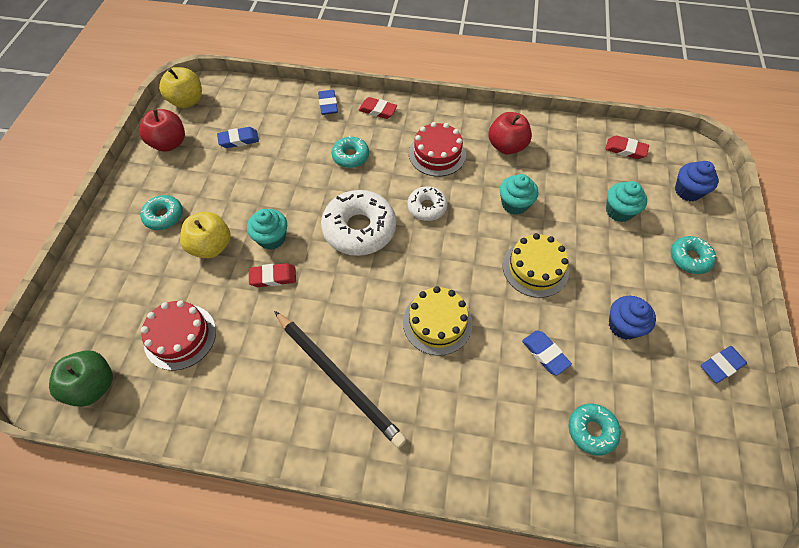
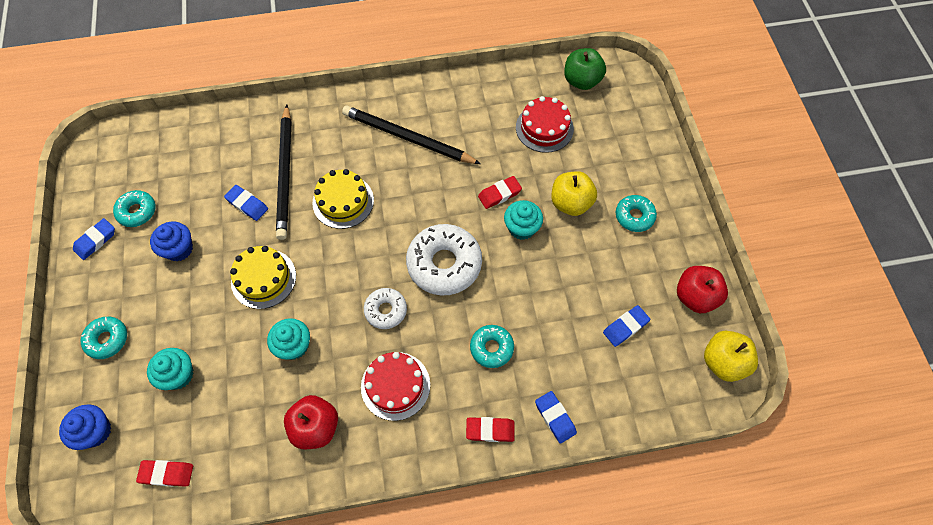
camera: 160 degrees right, 5 degrees up
(495, 378) = (285, 174): none -> black pencil
(591, 430) = (207, 161): turquoise donut -> turquoise donut (137, 211)

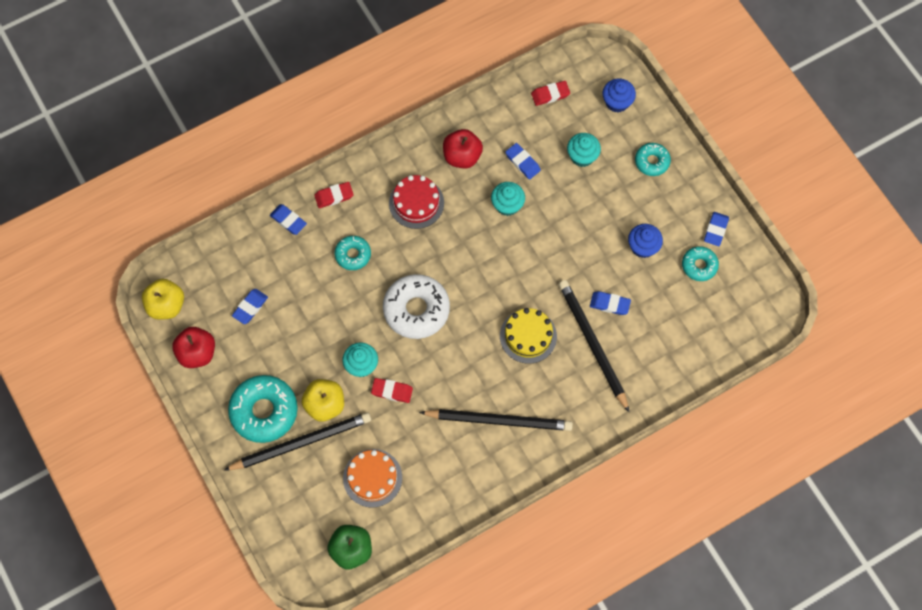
camera: 160 degrees right, 5 degrees up
(249, 392) = (522, 162): none -> blue eraser
(263, 278) = (559, 247): yellow cake -> none
(386, 310) = (448, 255): white donut -> none
(499, 194) = (392, 391): red eraser -> red eraser turned 60 degrees clockwise
(544, 128) = (372, 478): red cake -> orange cake
(604, 177) = (301, 442): none -> black pencil
(634, 216) = (264, 411): turquoise donut -> turquoise donut, size x1.81

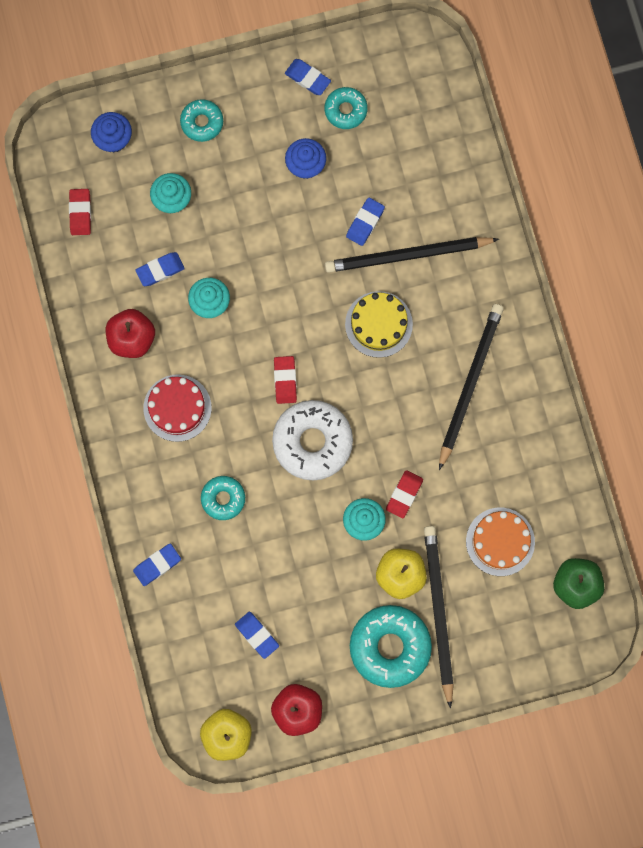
camera: 75 degrees left, 10 degrees up
(334, 196) = (140, 503): red eraser -> red eraser (285, 380)

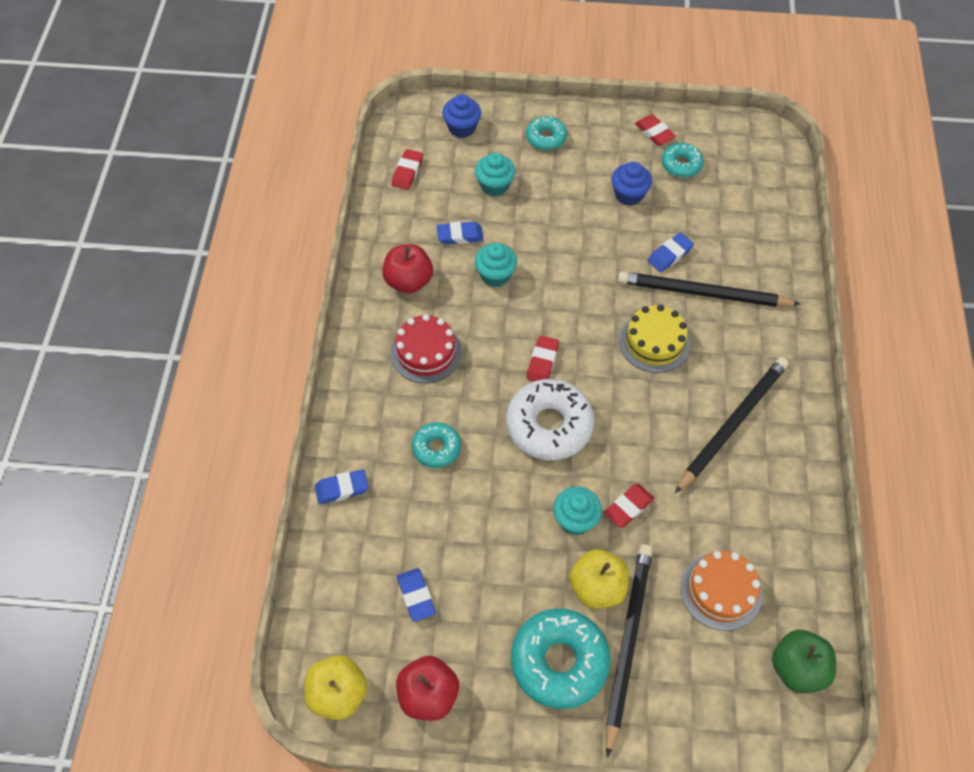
camera: 20 degrees right, 20 degrees down
(307, 78) = (654, 132): blue eraser -> red eraser

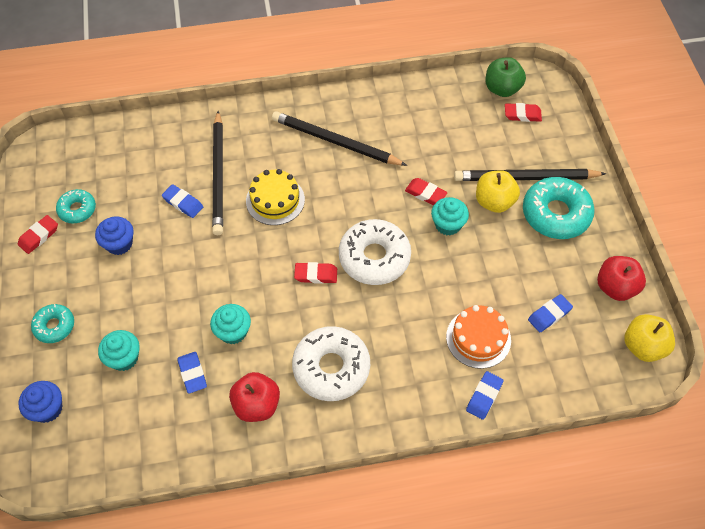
camera: 105 degrees left, 0 degrees up
(342, 488) = (484, 396): blue eraser -> blue eraser turned 60 degrees clockwise
(407, 172) = (117, 446): red eraser -> red eraser (522, 115)
(426, 352) = (331, 368): red cake -> white donut
(436, 448) = (422, 334): turquoise donut -> none
(721, 591) = (467, 132): orange cake -> orange cake (478, 338)

